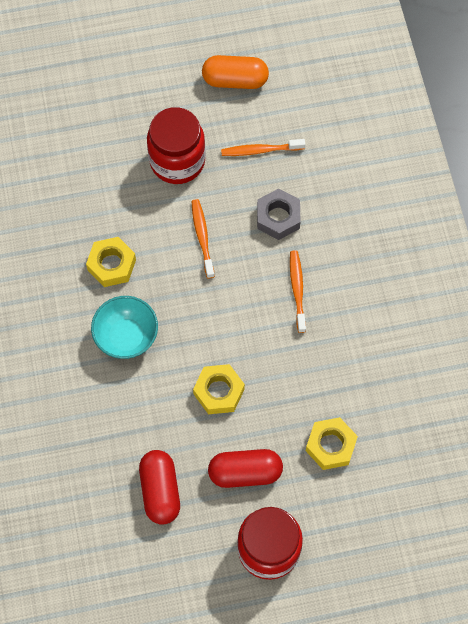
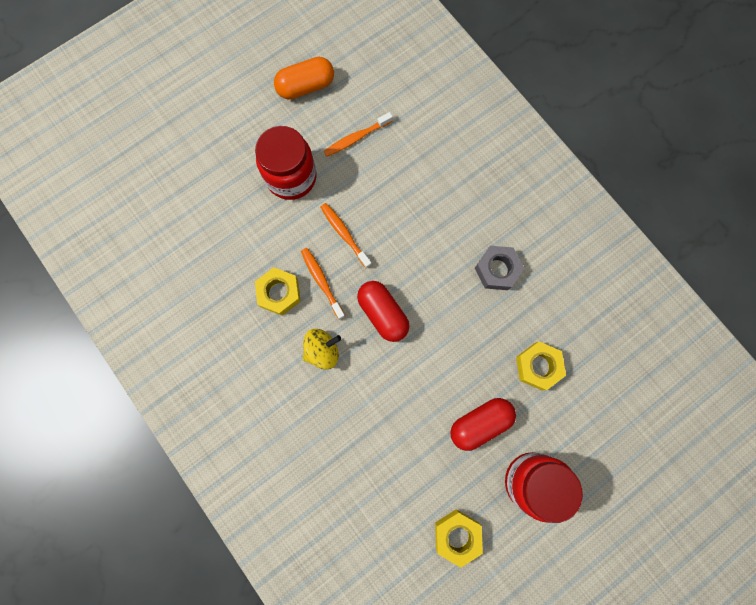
camera: 25 degrees left, 10 degrees up
(126, 336) = (322, 350): turquoise bowl -> yellow spinning top
(160, 491) = (417, 474): red capsule -> red capsule (383, 313)
(219, 391) = (423, 363): yellow nut -> yellow nut (457, 535)
(278, 217) = (399, 189): grey nut -> grey nut (497, 270)
(297, 290) = (445, 244): orange toothbrush -> orange toothbrush (322, 282)

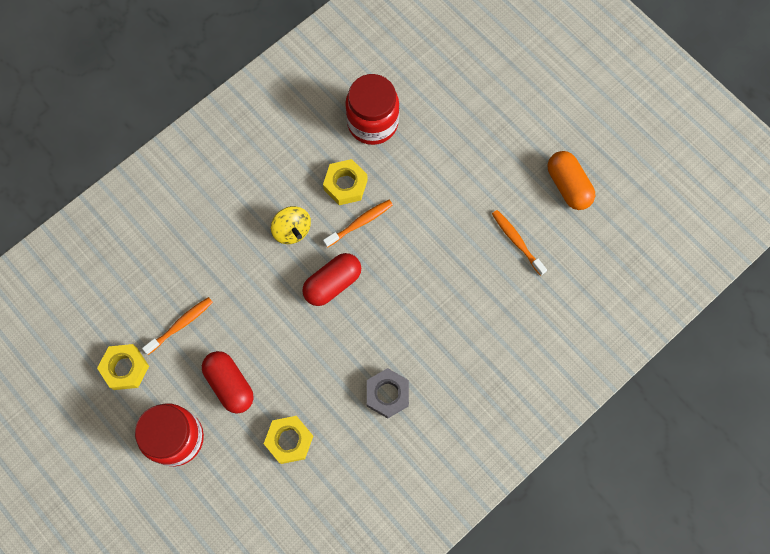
camera: 85 degrees right, 5 degrees down
(291, 177) = (466, 182): red jar -> red jar (372, 123)
(344, 234) = (411, 239): orange toothbrush -> orange toothbrush (181, 324)

